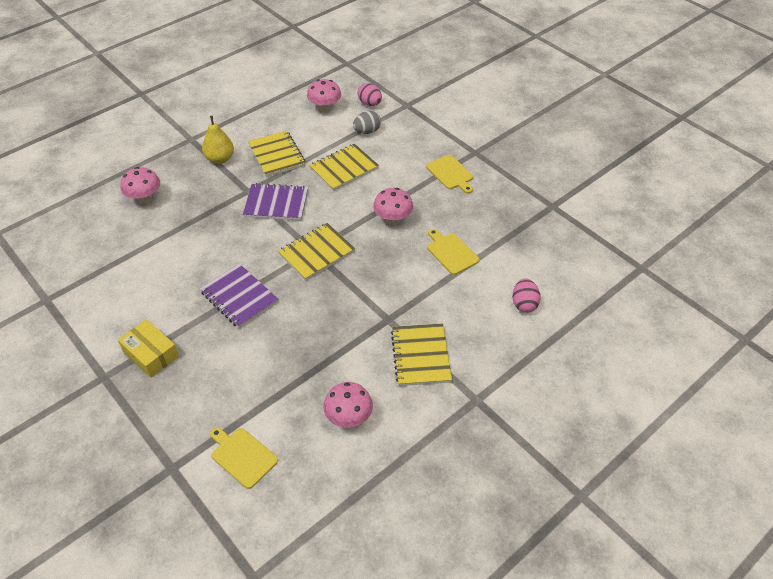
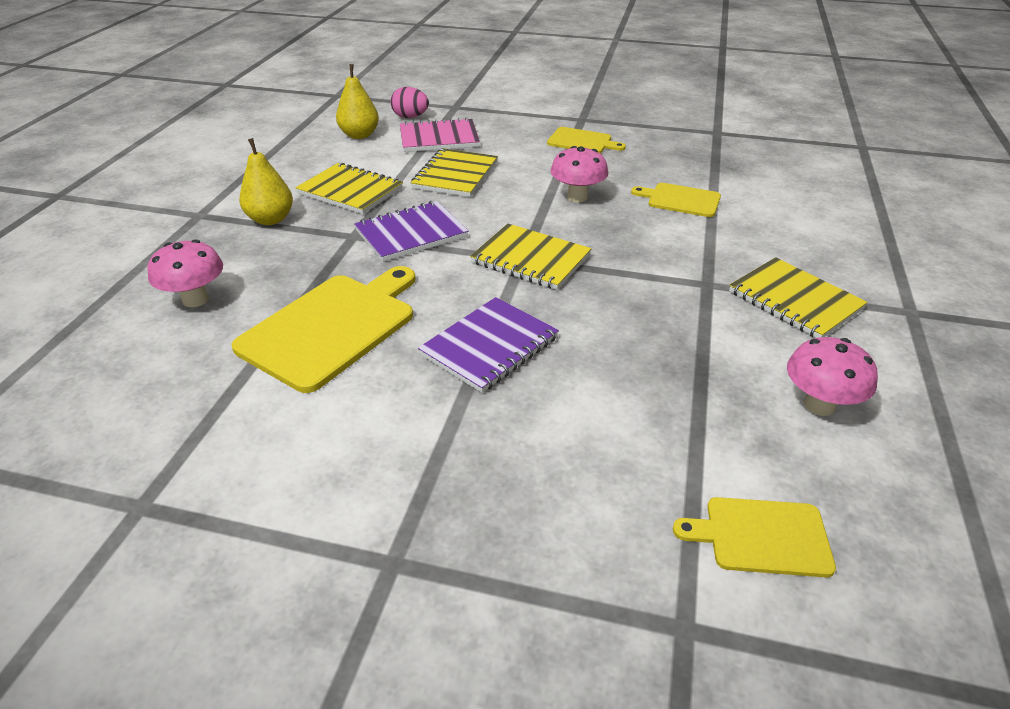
camera: 35 degrees left, 10 degrees down
(151, 354) = (440, 482): yellow box -> none
(185, 247) = (332, 327): none -> yellow cutting board
(239, 297) = (489, 346): purple notebook -> purple notebook turned 60 degrees counterclockwise
(316, 253) = (531, 259): yellow notebook -> yellow notebook turned 75 degrees counterclockwise
(325, 108) = (359, 135): pink mushroom -> yellow pear
(367, 131) = (439, 138): grey egg -> pink notebook
(524, 304) = (816, 211): pink egg -> none

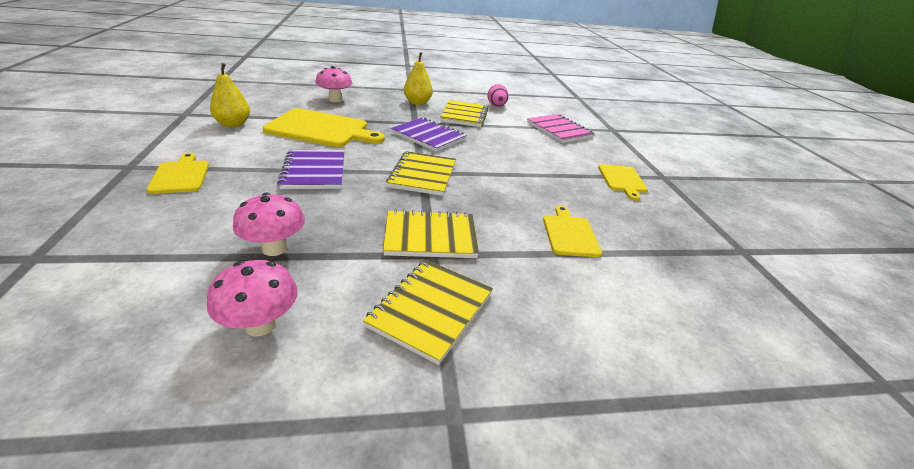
camera: 65 degrees right, 5 degrees down
(359, 135) = (534, 109): yellow pear -> yellow pear (233, 124)
(410, 117) = (578, 119): pink egg -> pink egg (496, 106)
(455, 175) = (513, 140): yellow notebook -> yellow notebook (430, 237)
(489, 346) = (314, 171): purple notebook -> purple notebook turned 60 degrees clockwise
(577, 197) = (526, 185): pink mushroom -> pink mushroom (274, 248)
(761, 536) = (101, 290): yellow cutting board -> yellow cutting board (180, 175)

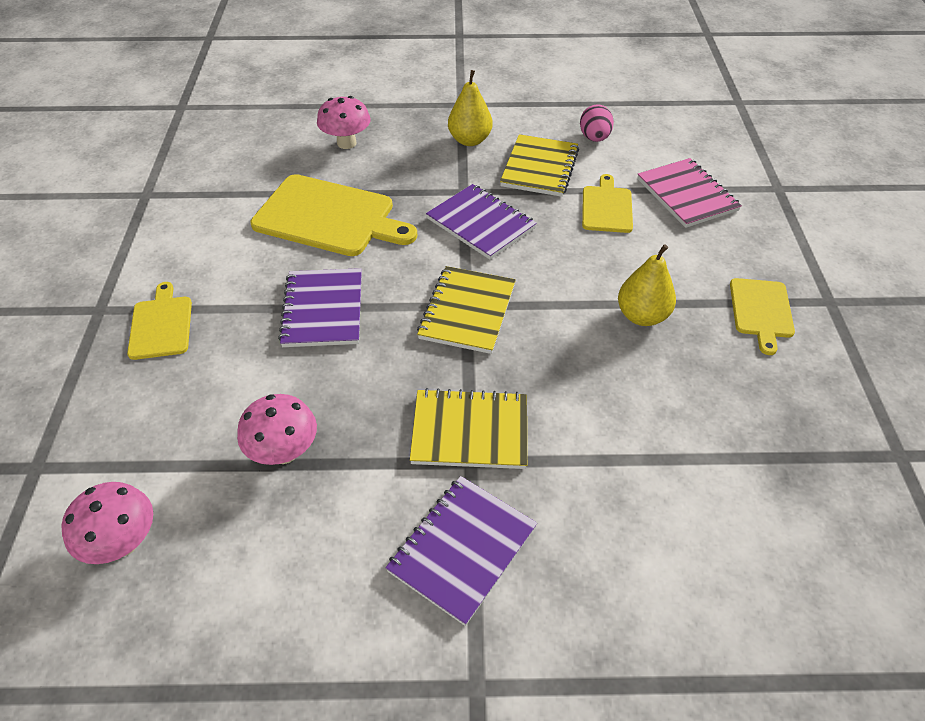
camera: 10 degrees right, 15 degrees up
(233, 124) = (211, 214): yellow pear -> yellow pear (642, 316)
(260, 325) = (278, 566): pink mushroom -> pink mushroom (123, 543)
(431, 310) = (462, 549): yellow notebook -> purple notebook
(570, 234) = (656, 424): yellow cutting board -> yellow cutting board (606, 207)

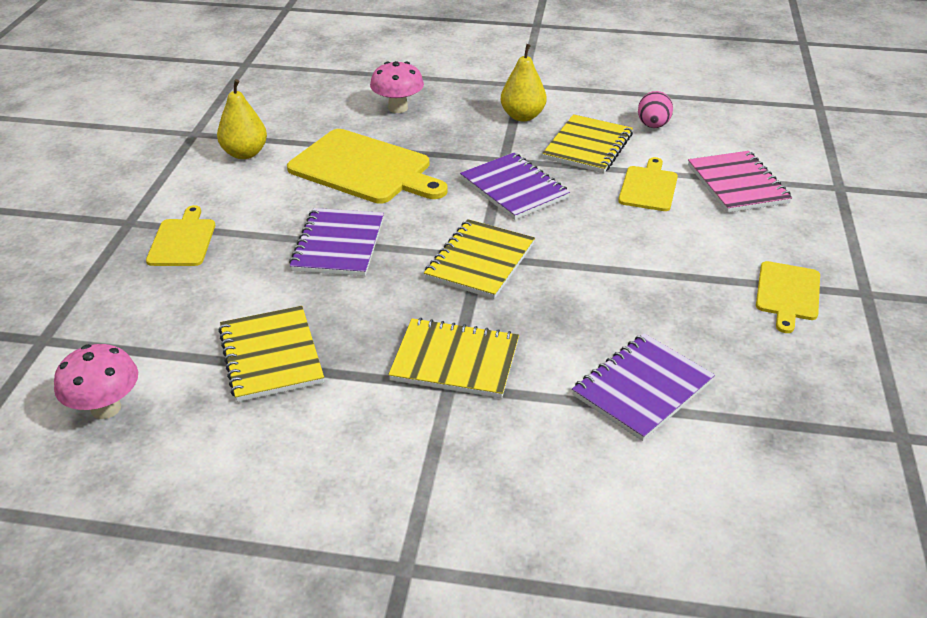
camera: 10 degrees right, 10 degrees down
(284, 452) = (271, 356): pink mushroom -> yellow notebook
(462, 549) = (421, 456): purple notebook -> purple notebook (642, 388)
(642, 316) = (658, 284): yellow pear -> yellow pear (245, 153)

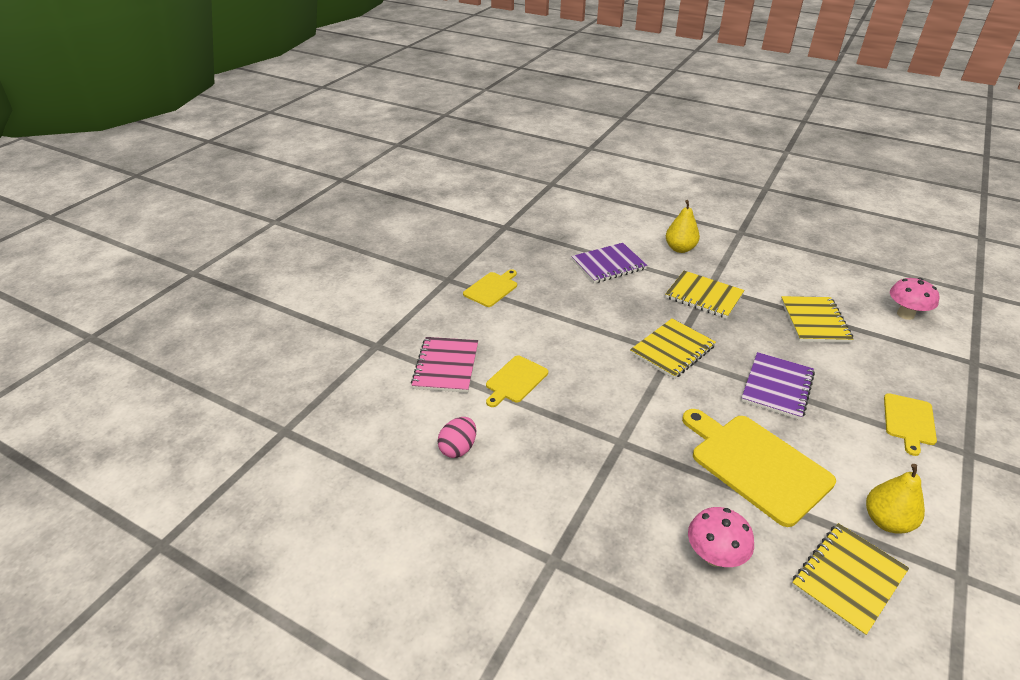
camera: 160 degrees left, 0 degrees up
(514, 188) = (624, 406): purple notebook -> none
(522, 116) = (578, 499): yellow pear -> yellow pear (680, 248)
(588, 146) = (536, 437): yellow notebook -> yellow notebook (848, 579)

